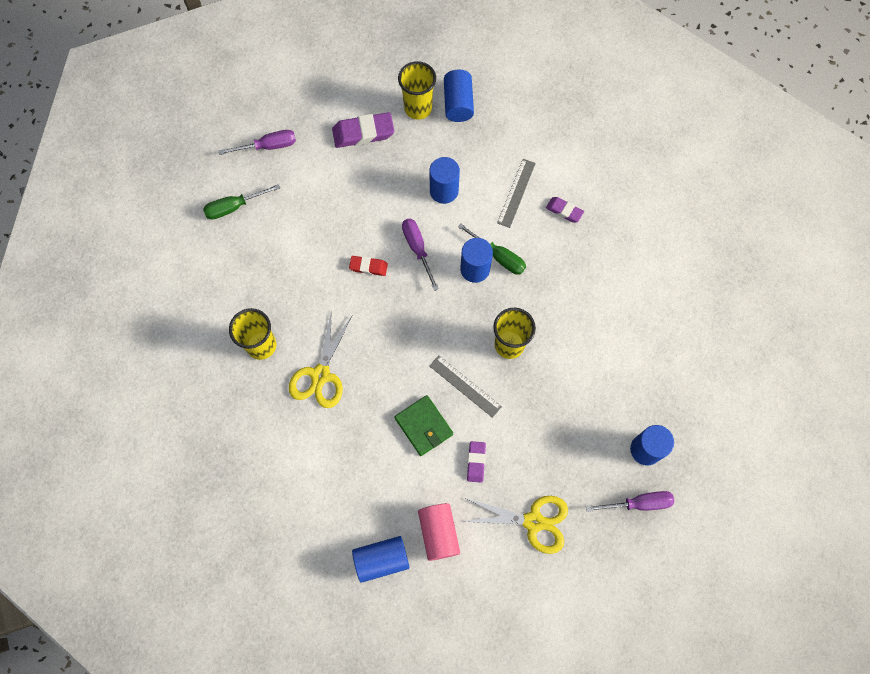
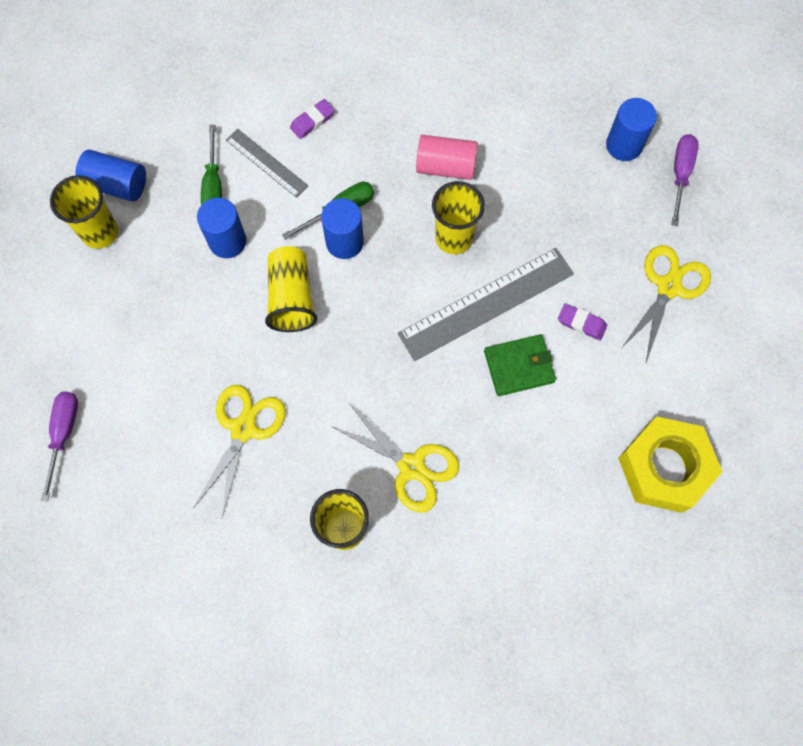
camera: 70 degrees left, 0 degrees up
(234, 207) = (132, 506): green screwdriver -> green screwdriver (213, 186)
(310, 254) = (243, 429): none -> yellow scissors
(363, 133) = (103, 309): purple eraser -> none
(368, 267) = (291, 363): red eraser -> none
(381, 559) = (664, 468): blue cylinder -> yellow nut
(417, 249) = (291, 297): purple screwdriver -> yellow cup
(438, 533) = (651, 393): pink cylinder -> pink cylinder (445, 166)
(465, 386) = (486, 304): grey ruler -> grey ruler, size x1.81

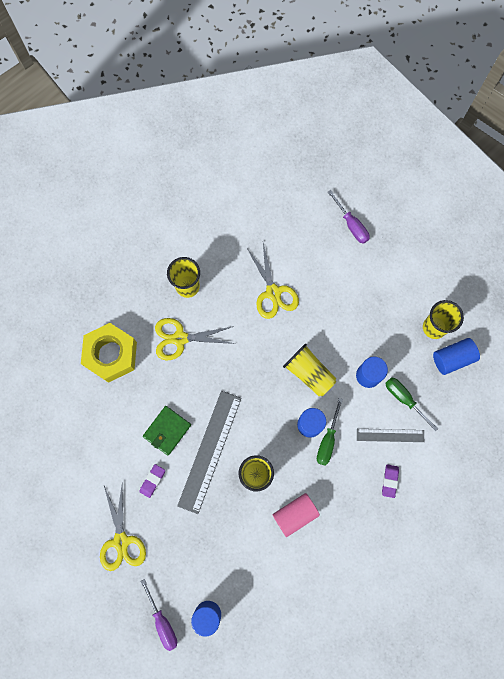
camera: 140 degrees right, 5 degrees up
(581, 323) = (152, 481): purple eraser -> purple eraser turned 45 degrees counterclockwise
(664, 468) = (57, 436): yellow nut -> yellow nut (111, 354)

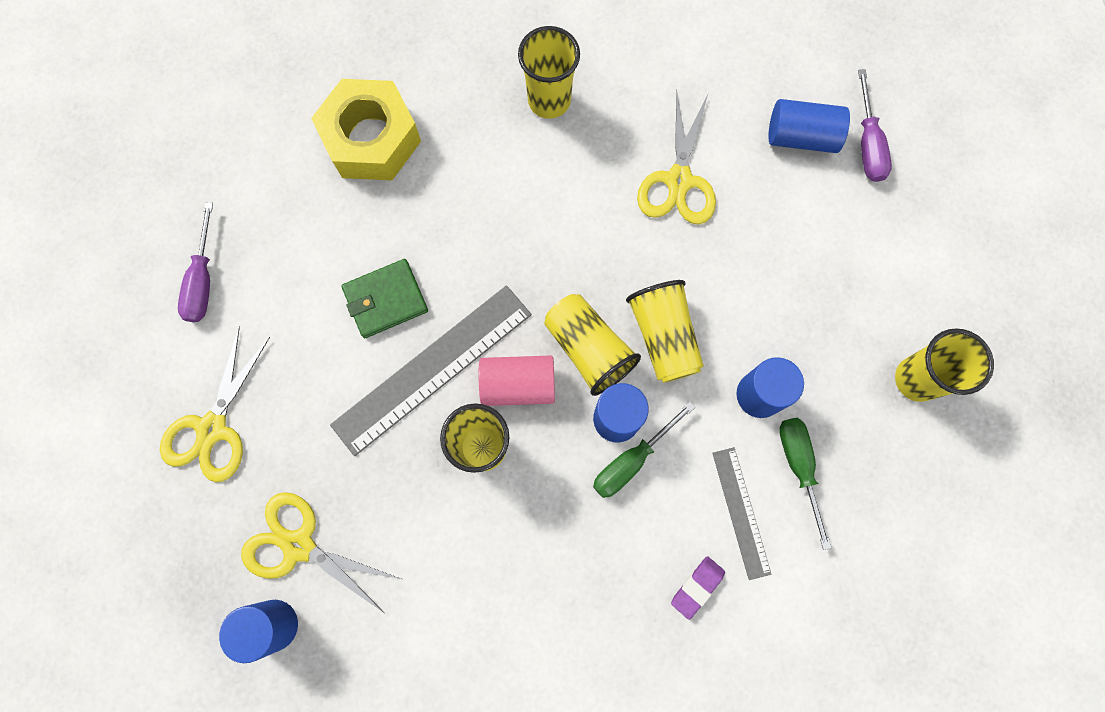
camera: 30 degrees right, 0 degrees up
(152, 481) = (316, 364): purple eraser -> none
(162, 621) = (197, 593): purple screwdriver -> purple screwdriver (203, 280)
(180, 338) = (490, 172): yellow scissors -> yellow scissors (299, 545)
(277, 399) = (588, 349): none -> yellow cup
(295, 514) = (508, 548): pink cylinder -> pink cylinder (518, 384)
(390, 435) = (741, 512): grey ruler -> grey ruler turned 45 degrees clockwise
(452, 358) = (920, 447): blue cylinder -> blue cylinder (801, 136)

